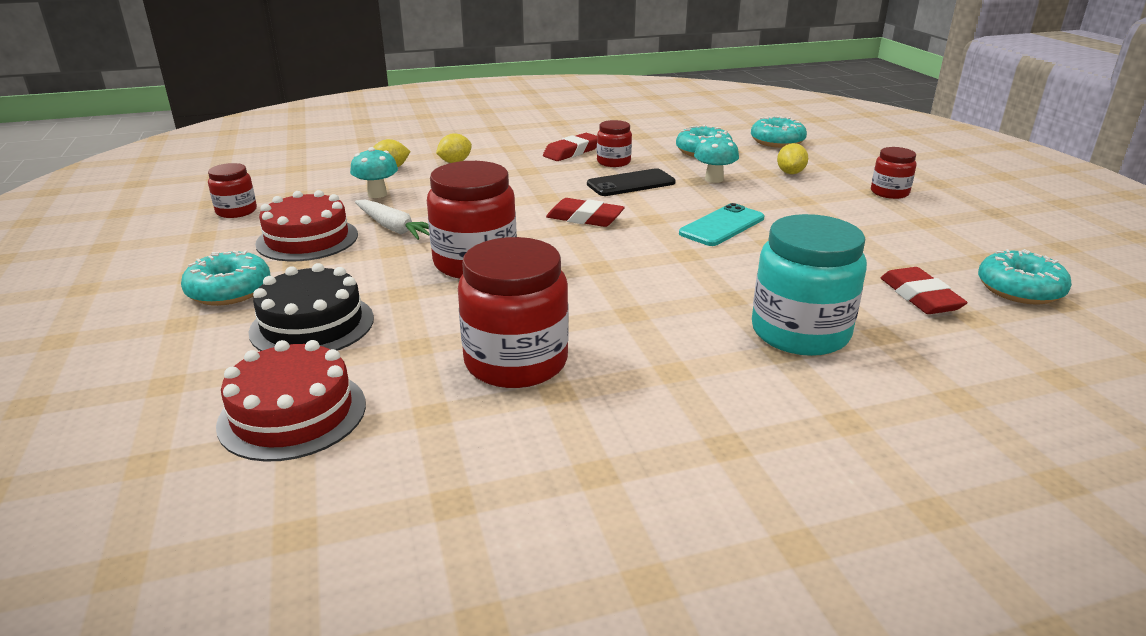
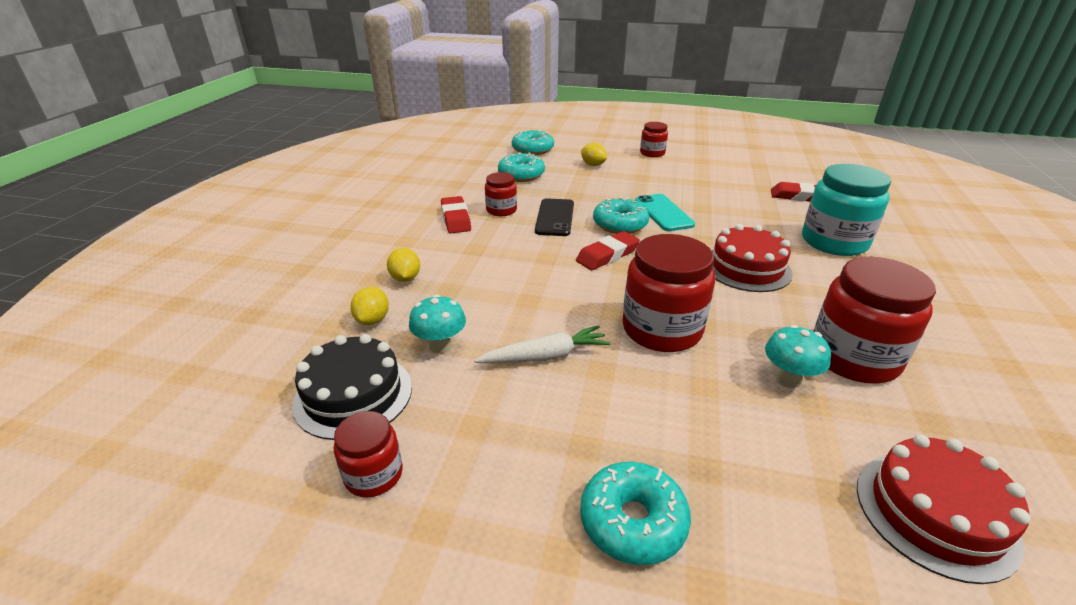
camera: 60 degrees left, 5 degrees up
(307, 239) = (525, 425): red cake -> red cake (746, 268)
(312, 325) = (751, 463): black cake -> black cake (353, 395)
(714, 179) = (578, 189): turquoise mushroom -> turquoise mushroom (788, 379)
(1019, 290) = (801, 173): turquoise donut -> turquoise donut (620, 224)

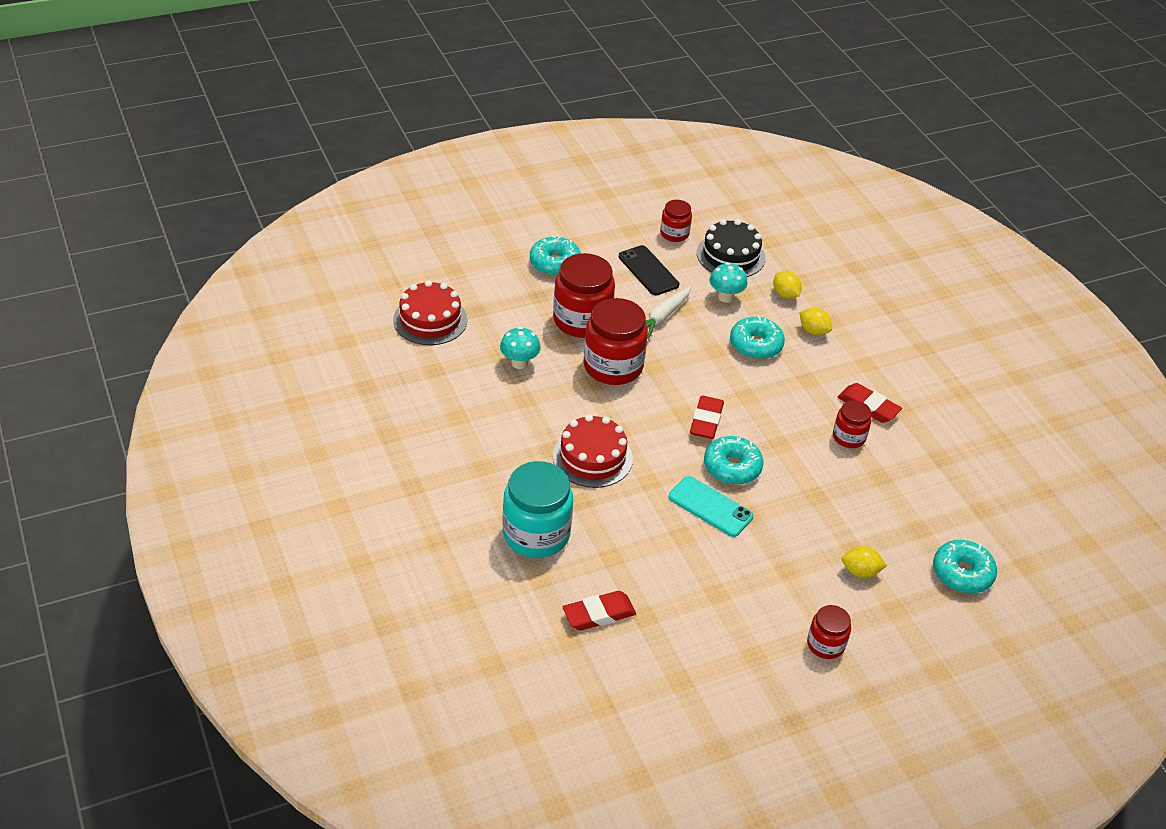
camera: 140 degrees right, 10 degrees up
(521, 175) = (904, 506): turquoise donut -> turquoise donut (755, 345)
(555, 217) = (794, 449): black phone -> black phone (648, 271)
(853, 357) = (486, 397): red jar -> red jar (582, 320)

